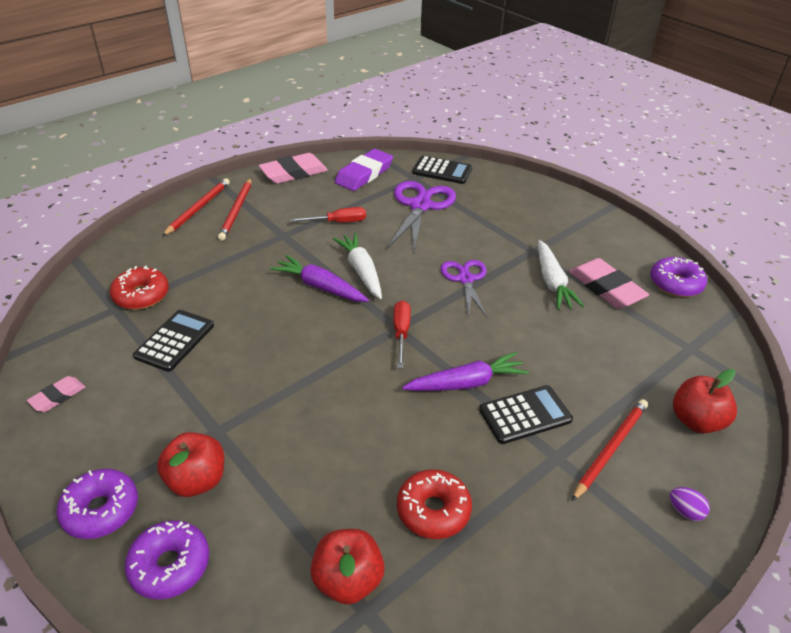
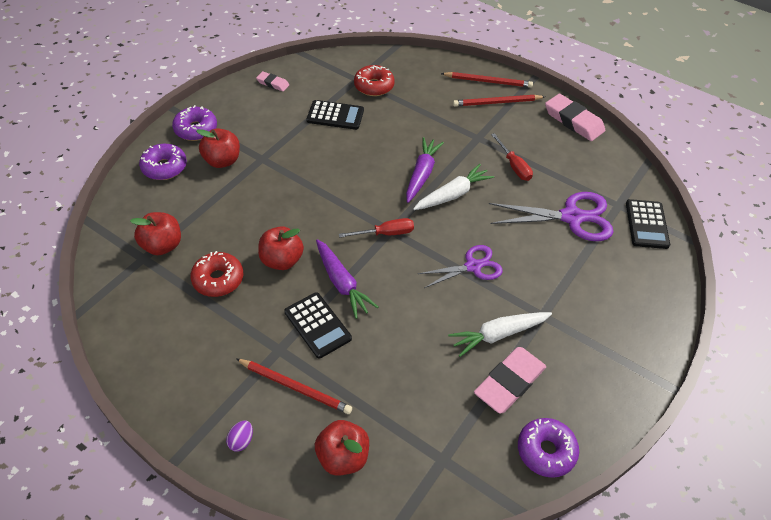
camera: 75 degrees right, 10 degrees up
(364, 174) = (602, 167): purple eraser -> none
(417, 435) = (282, 260): none -> red apple

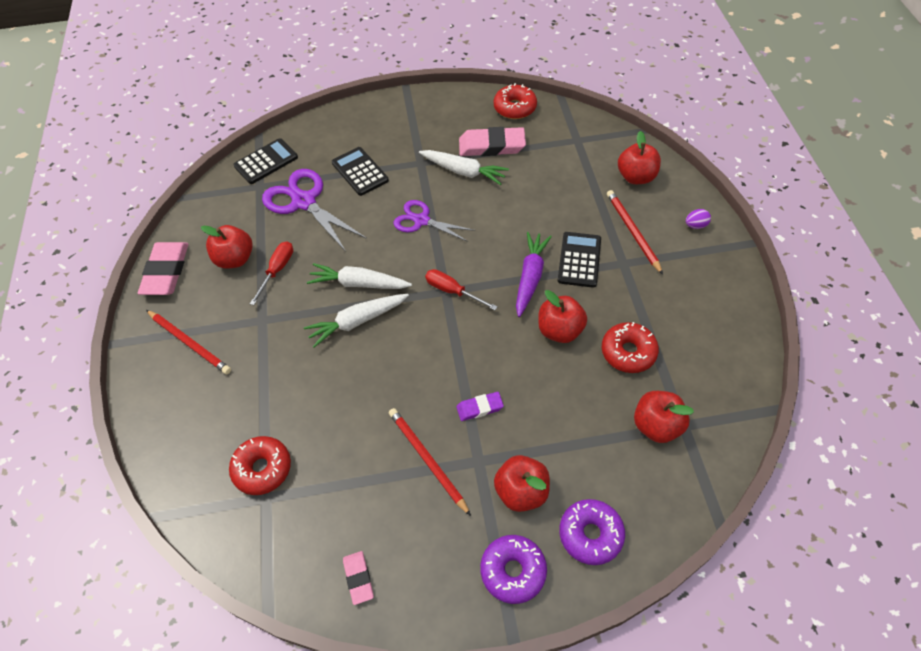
camera: 130 degrees left, 5 degrees up
(289, 182) = (479, 408): none -> purple eraser
(335, 115) = (349, 459): black calculator -> black calculator (360, 172)
(422, 174) = (357, 321): purple carrot -> white carrot
(487, 81) = (156, 375): red pencil -> red pencil (427, 460)
(546, 451) = (515, 108): purple donut -> red donut
(549, 154) = (235, 259): none -> red apple

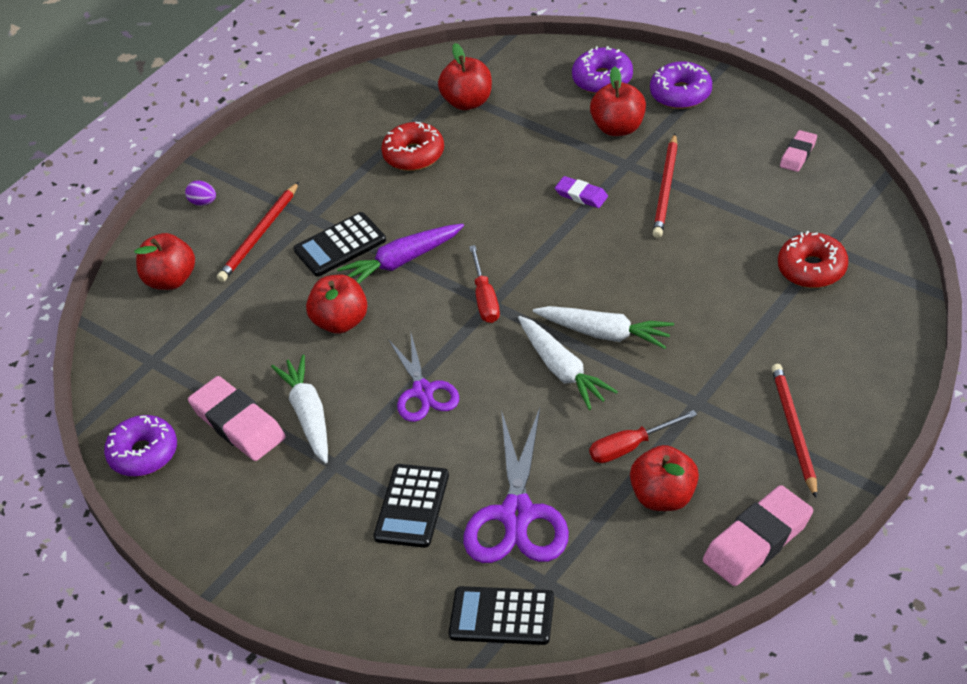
camera: 130 degrees left, 10 degrees down
(515, 108) = (143, 453): red donut -> purple donut
(560, 330) = (441, 204): red apple -> red apple (341, 322)

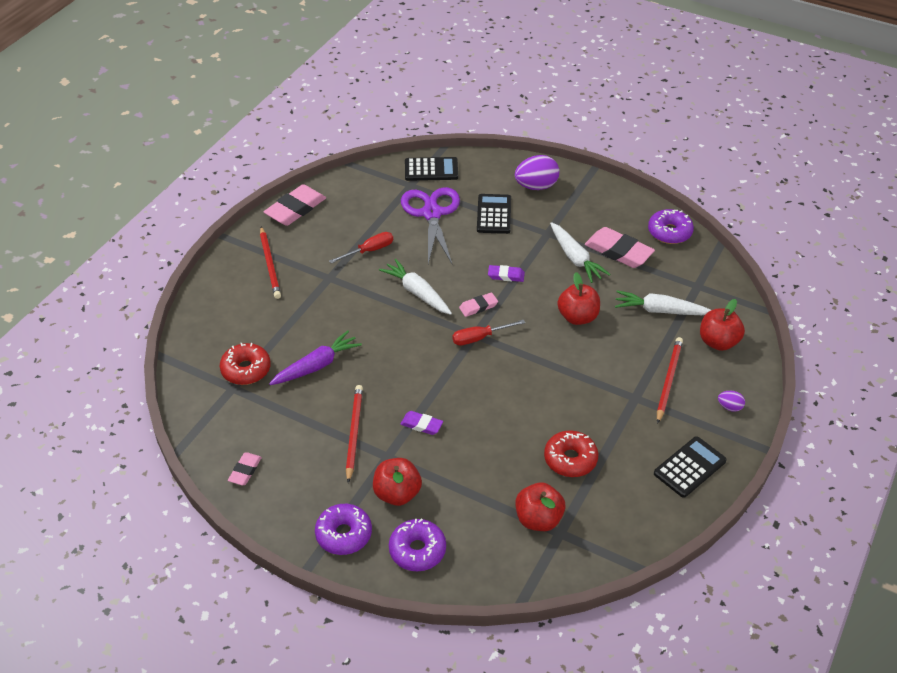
camera: 165 degrees right, 0 degrees up
(321, 563) = (536, 186): none -> purple egg
(340, 245) = (601, 374): black calculator -> black calculator (689, 467)
(402, 261) = (549, 363): purple carrot -> purple carrot (317, 366)
(423, 391) = (506, 275): purple scissors -> purple eraser
(476, 344) = (478, 306): none -> pink eraser
(485, 298) = (479, 338): red screwdriver -> red screwdriver turned 90 degrees counterclockwise
(605, 333) = (392, 317): white carrot -> white carrot (660, 310)
(664, 497) = (348, 226): red apple -> none

